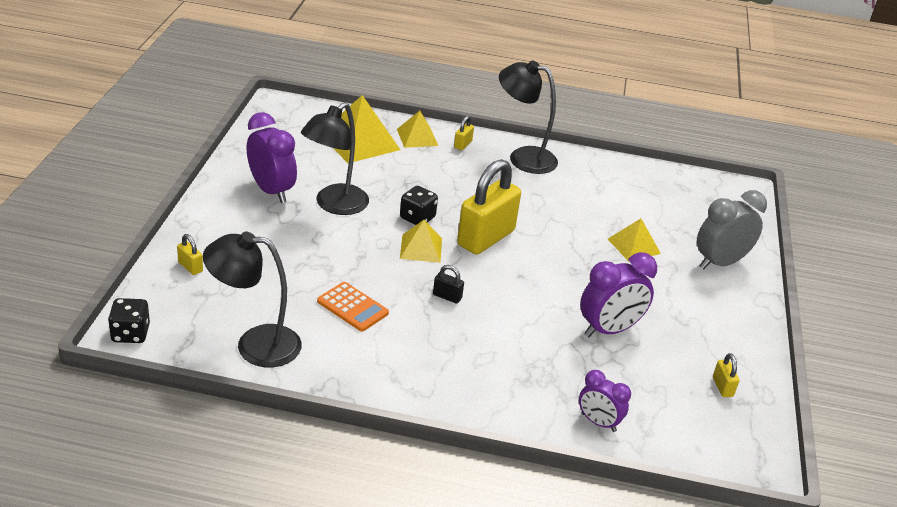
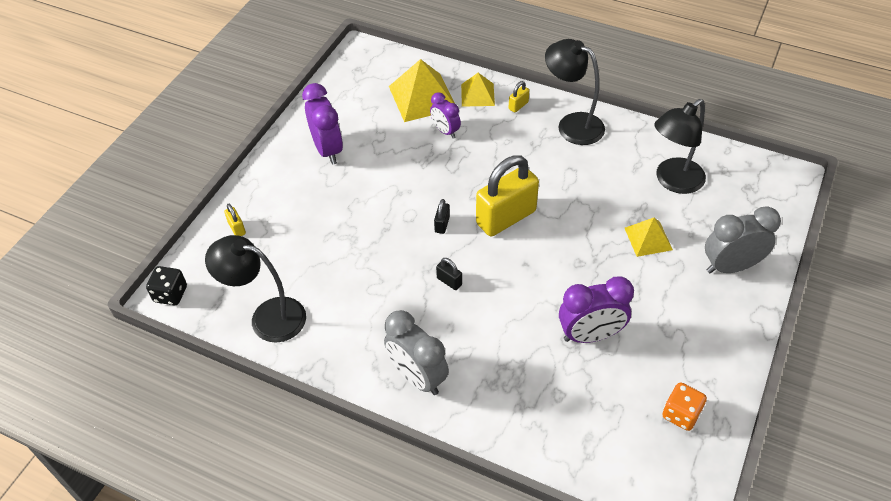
camera: 20 degrees right, 15 degrees up
(334, 205) = (378, 169): black lamp -> black lamp (673, 181)
(352, 307) = (361, 285): orange calculator -> none
(417, 218) = (449, 189): black dice -> none
(421, 248) = (442, 224): yellow pyramid -> black padlock
(444, 383) = (417, 377): none -> grey clock
(598, 422) = (545, 438): purple clock -> purple clock (445, 131)
(722, 387) = (681, 414): yellow padlock -> orange dice

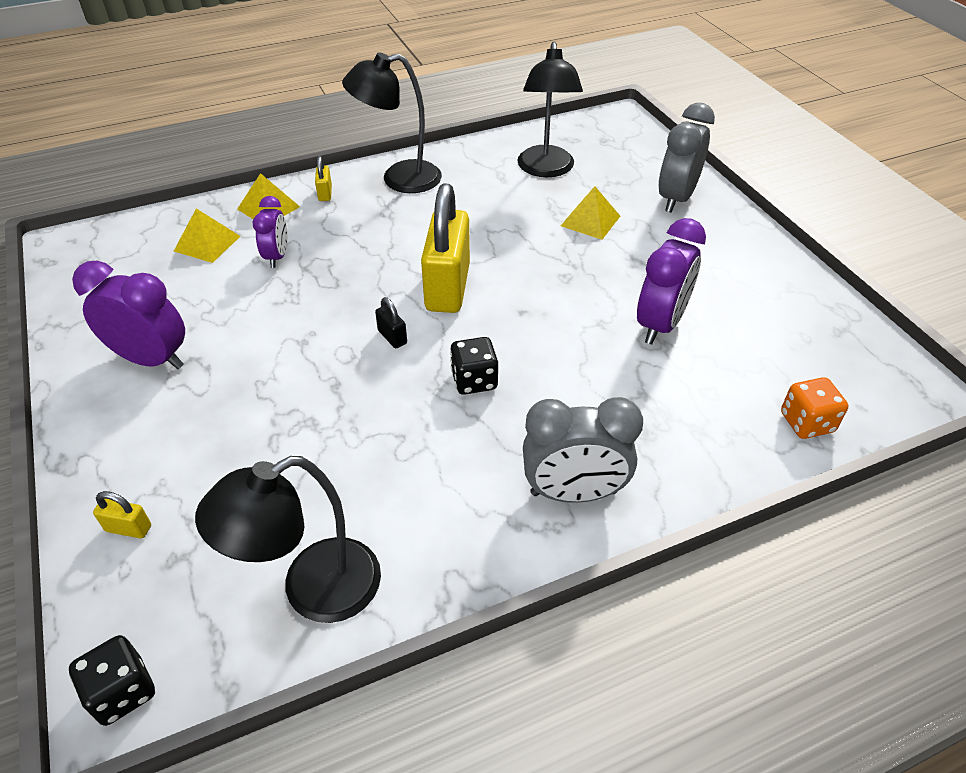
camera: 50 degrees left, 5 degrees down
(422, 97) = (207, 243): yellow pyramid -> yellow pyramid, size x0.59
(445, 131) = (277, 257): purple clock -> purple clock turned 90 degrees counterclockwise
(449, 281) = (474, 380): black padlock -> black dice
(681, 414) = (810, 326): orange dice -> orange dice (806, 423)

